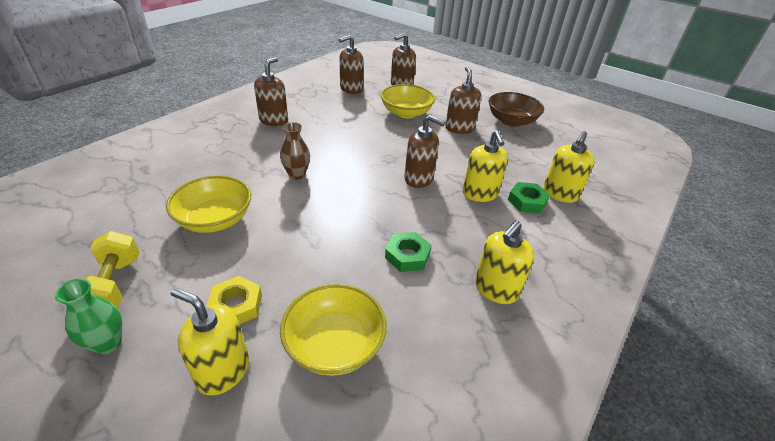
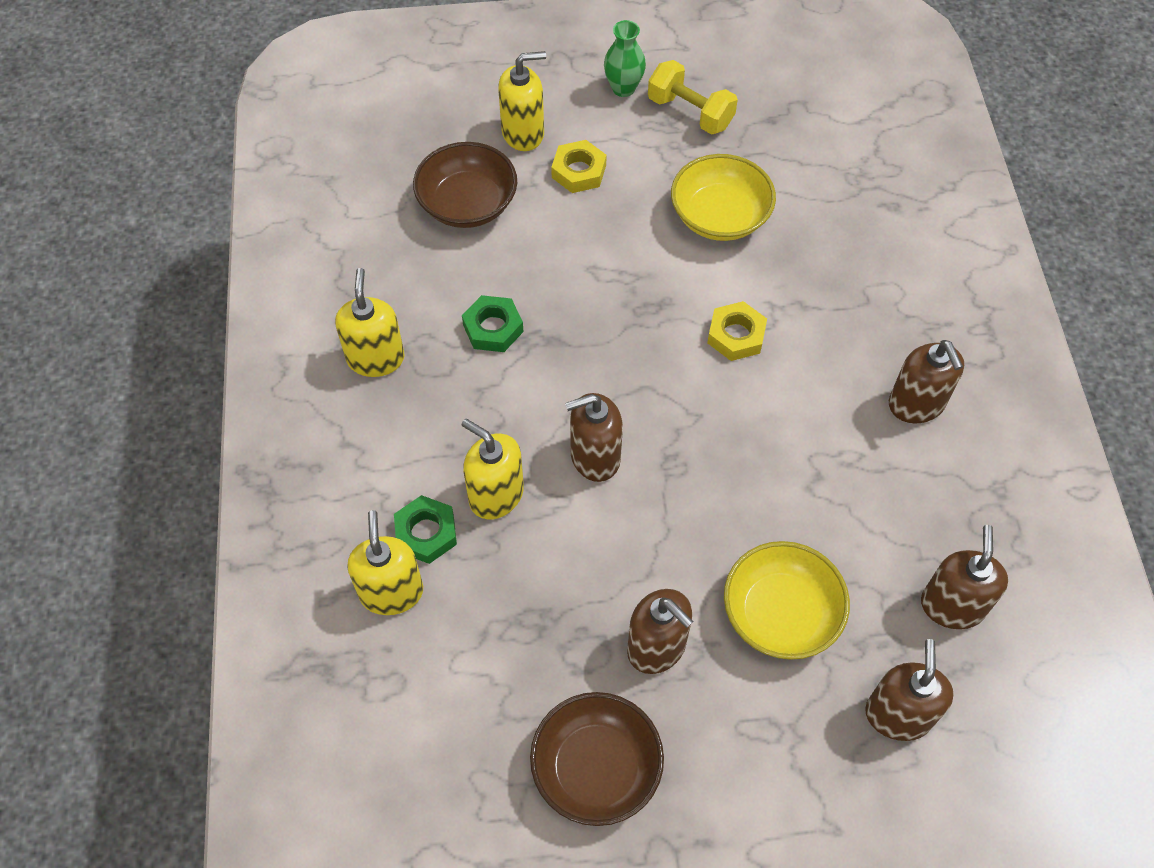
camera: 140 degrees right, 20 degrees up
(297, 175) = (736, 335): brown vase -> yellow nut
(334, 344) = (467, 204): yellow bowl -> brown bowl

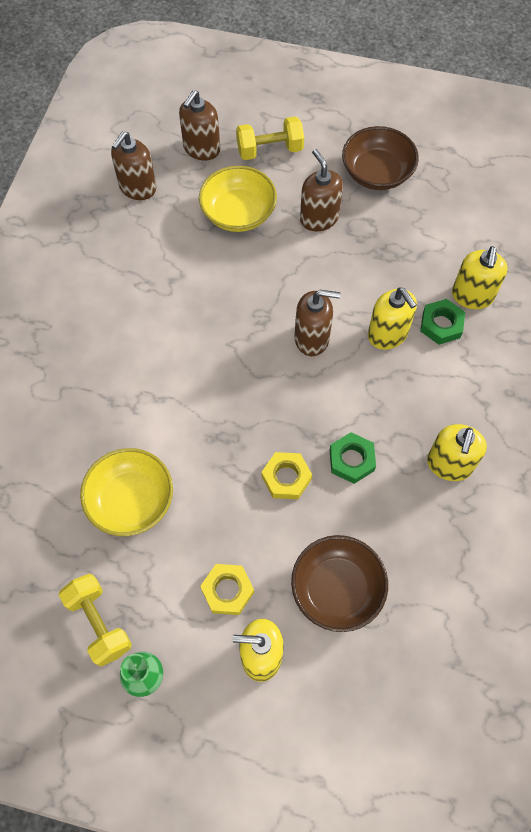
camera: 160 degrees left, 5 degrees up
(736, 335) = (172, 393): yellow nut -> yellow nut (286, 478)
(788, 753) = (270, 150): none -> yellow dumbbell
(916, 404) = (79, 304): brown soap dispenser -> none

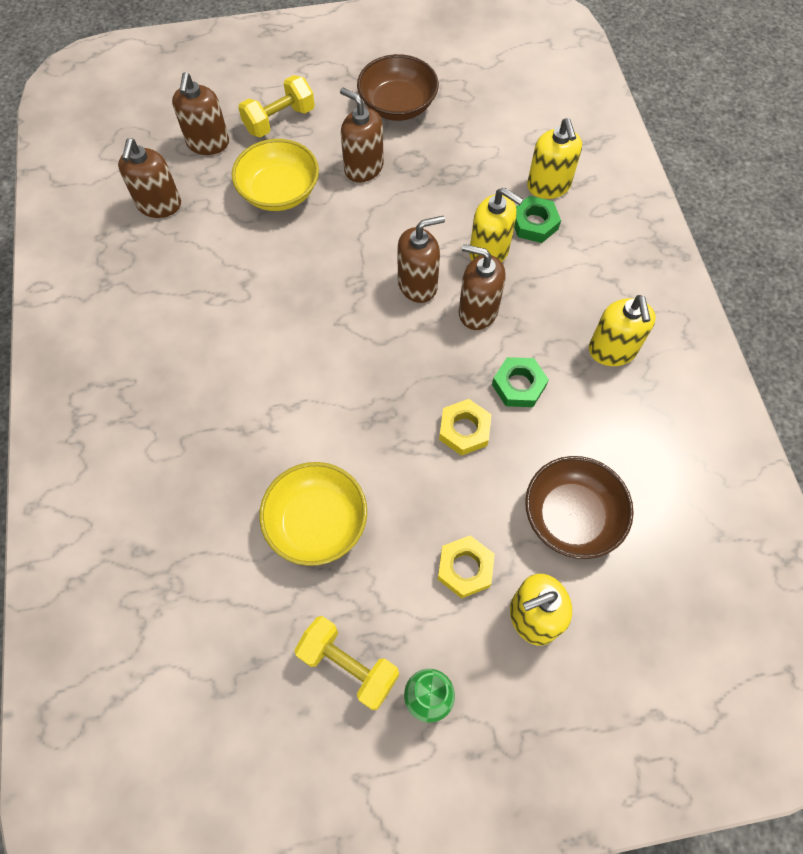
camera: 25 degrees left, 0 degrees up
(350, 382) = (477, 311): none -> brown soap dispenser

